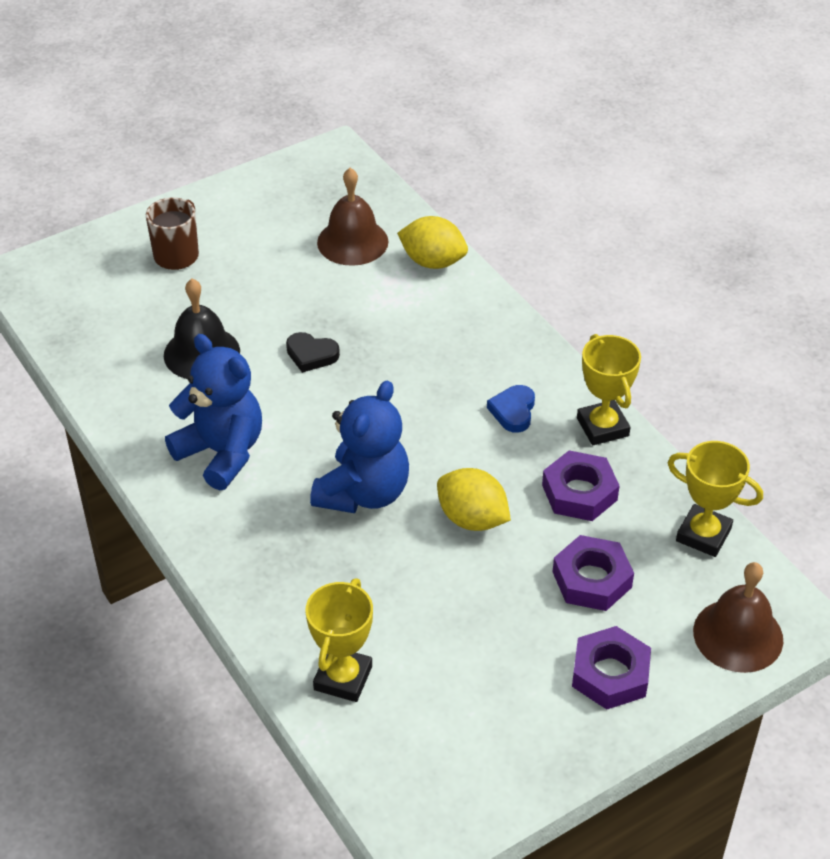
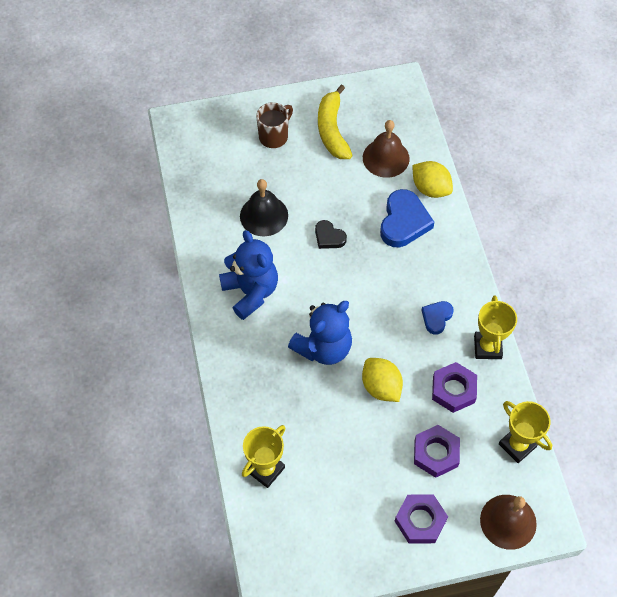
camera: 20 degrees right, 15 degrees up
(260, 228) = (332, 130): none -> yellow banana
(413, 309) = (404, 222): none -> blue heart

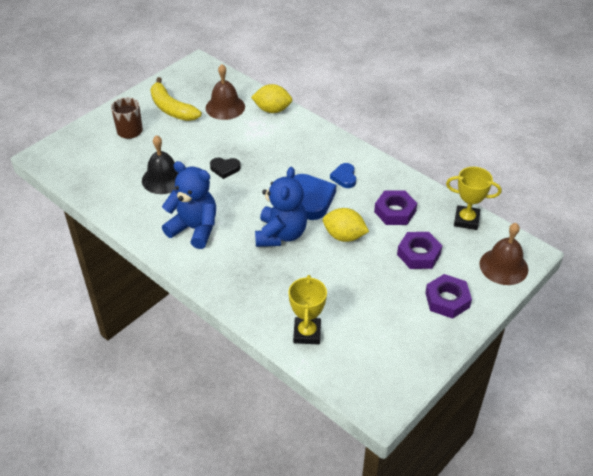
camera: 35 degrees left, 15 degrees down
(404, 222) = (271, 136): blue heart -> blue heart (311, 199)
(487, 347) = (394, 176): yellow trophy -> none

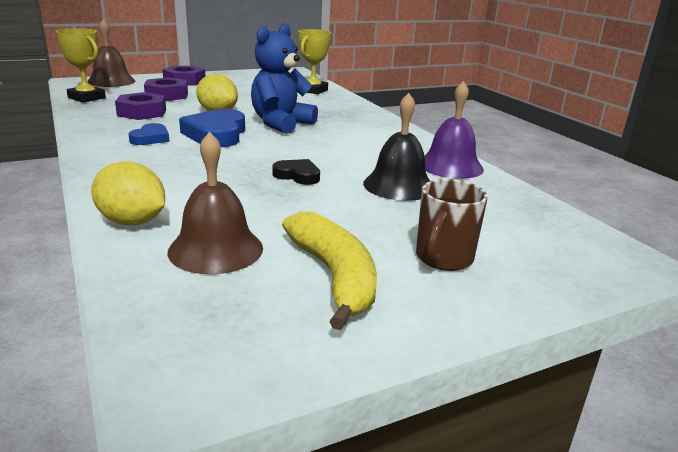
camera: 160 degrees left, 20 degrees down
(135, 214) = (450, 166): none -> purple bell
(194, 229) = (376, 143): blue teddy bear -> none

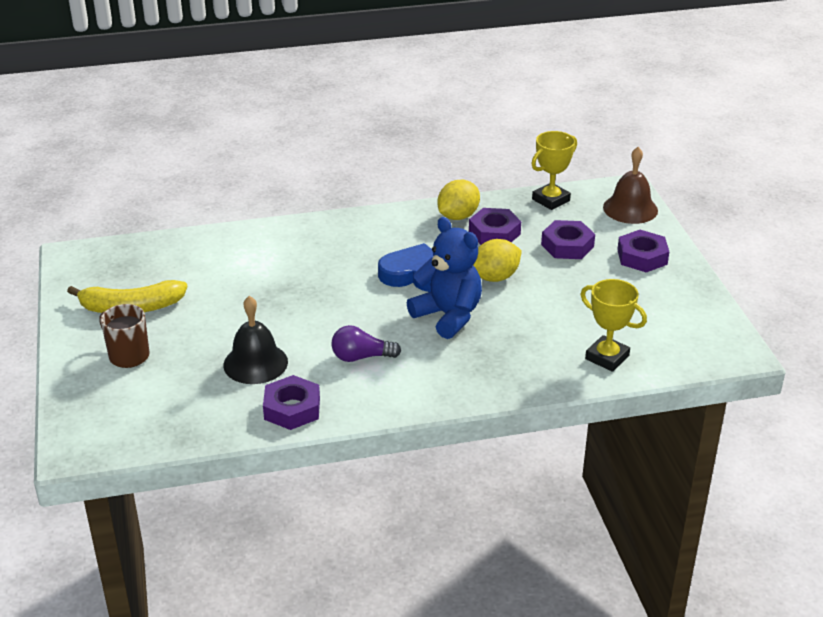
camera: 105 degrees right, 10 degrees up
(132, 222) = (237, 239): yellow lemon -> yellow lemon (458, 216)
(150, 138) = (408, 240): blue heart -> none
(216, 249) = (185, 268): brown bell -> none
(297, 175) = (295, 311): black heart -> none
(357, 147) = (361, 357): none -> purple light bulb
(450, 166) = (292, 409): purple bell -> purple nut

